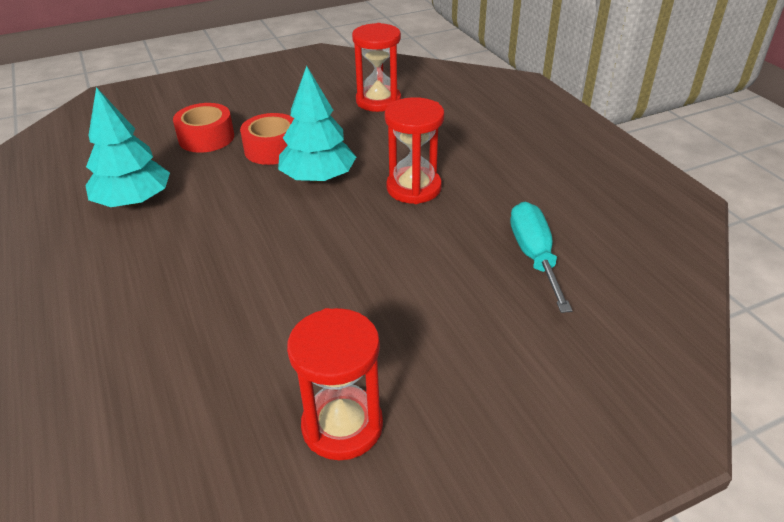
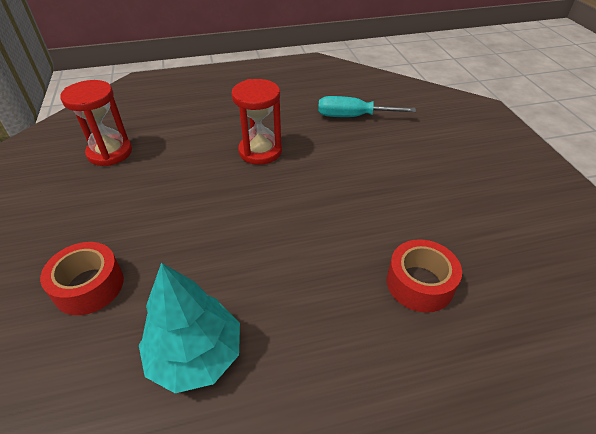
camera: 80 degrees left, 5 degrees up
(272, 149) = (151, 229): red tape -> red tape (419, 283)
(318, 178) = (221, 201): turquoise tree -> none
(342, 426) = (498, 211): red hourglass -> none

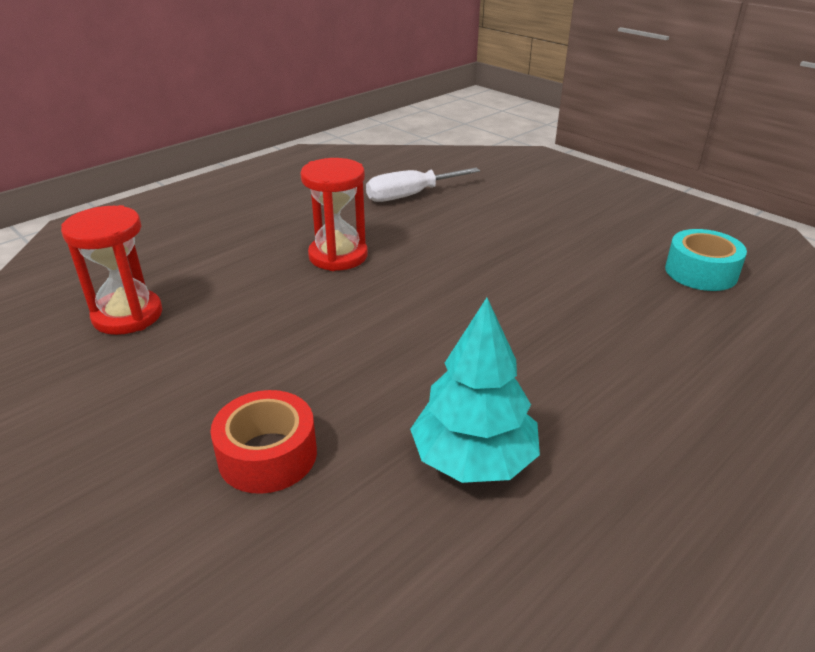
camera: 30 degrees left, 10 degrees down
(352, 116) = (410, 195): turquoise screwdriver -> white screwdriver
(419, 283) = (623, 314): red tape -> none
(529, 271) = (701, 272): none -> turquoise tape

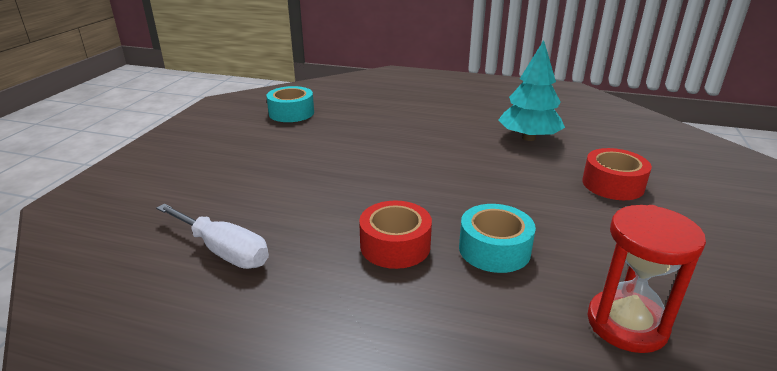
camera: 120 degrees left, 5 degrees down
(275, 298) = (494, 249): none -> turquoise tape
(338, 256) = (395, 245): red hourglass -> red tape

